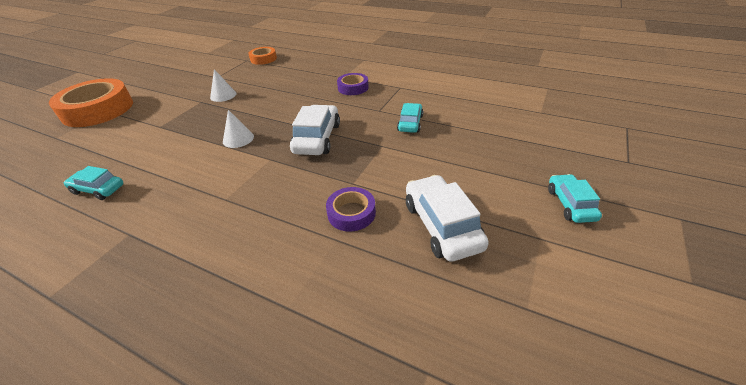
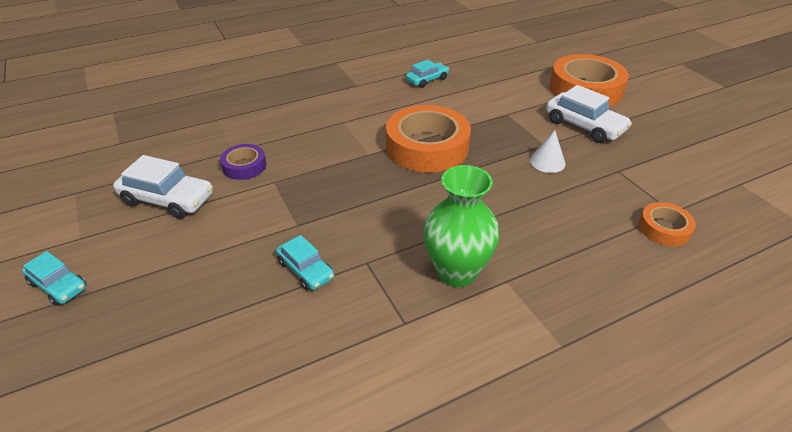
camera: 125 degrees right, 0 degrees up
(238, 139) = (427, 147): white cone -> orange tape
(317, 138) = (367, 190): white car -> white car (584, 126)
(353, 88) = (456, 272): purple tape -> green vase

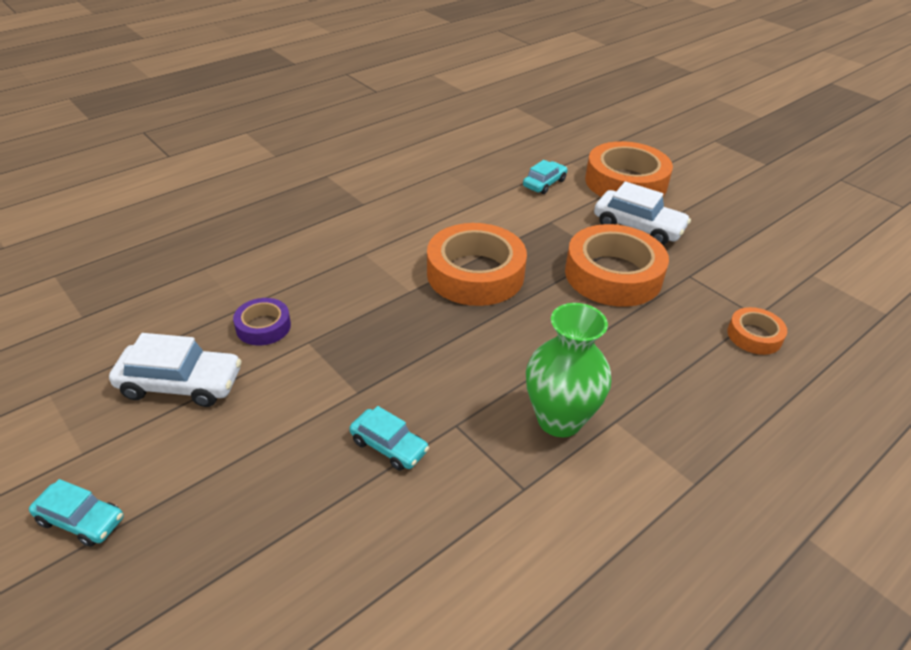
camera: 15 degrees left, 0 degrees up
(427, 80) = (445, 188): turquoise car -> turquoise car (544, 183)
(547, 162) = (613, 275): white cone -> orange tape

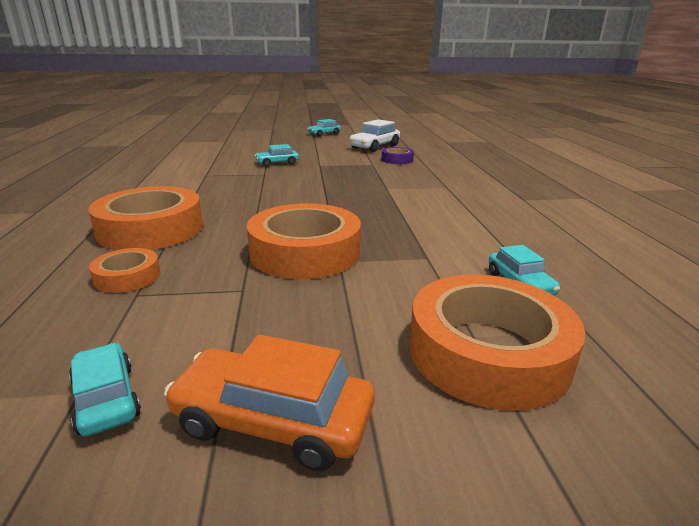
camera: 125 degrees right, 15 degrees down
(475, 274) = (381, 207): orange tape -> orange tape (151, 229)
(559, 420) = (221, 190): green vase -> none
(638, 227) = (362, 303): white car -> none
(740, 218) = (273, 421): none -> orange car
(801, 264) = (106, 399): none -> turquoise car

